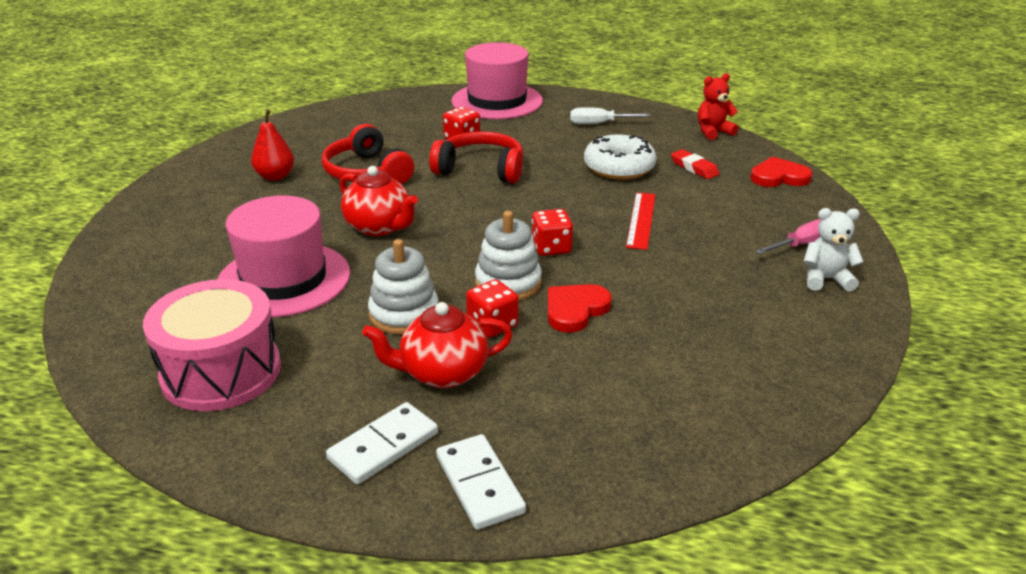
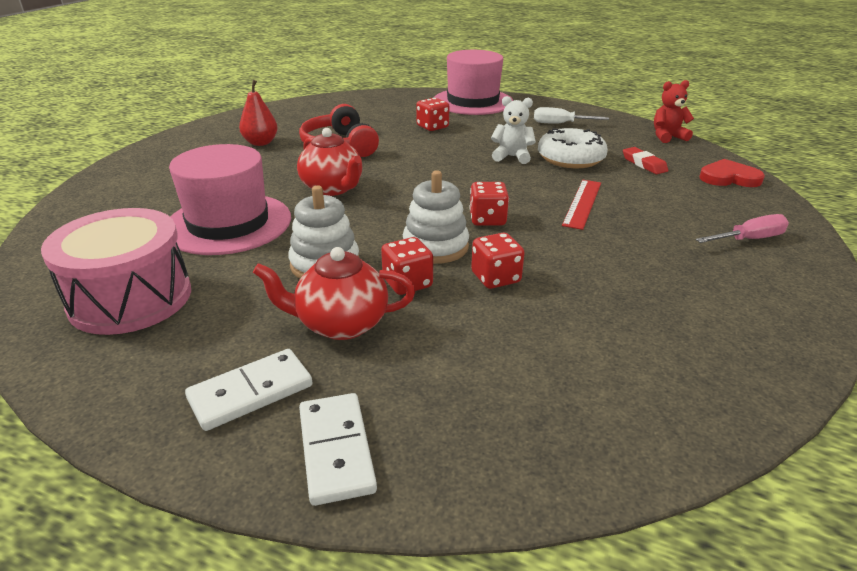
camera: 10 degrees right, 0 degrees up
(481, 169) = (441, 151): red headphones -> none
(575, 310) = (495, 278): red heart -> red dice
(826, 279) = (772, 275): white teddy bear -> white teddy bear (512, 157)

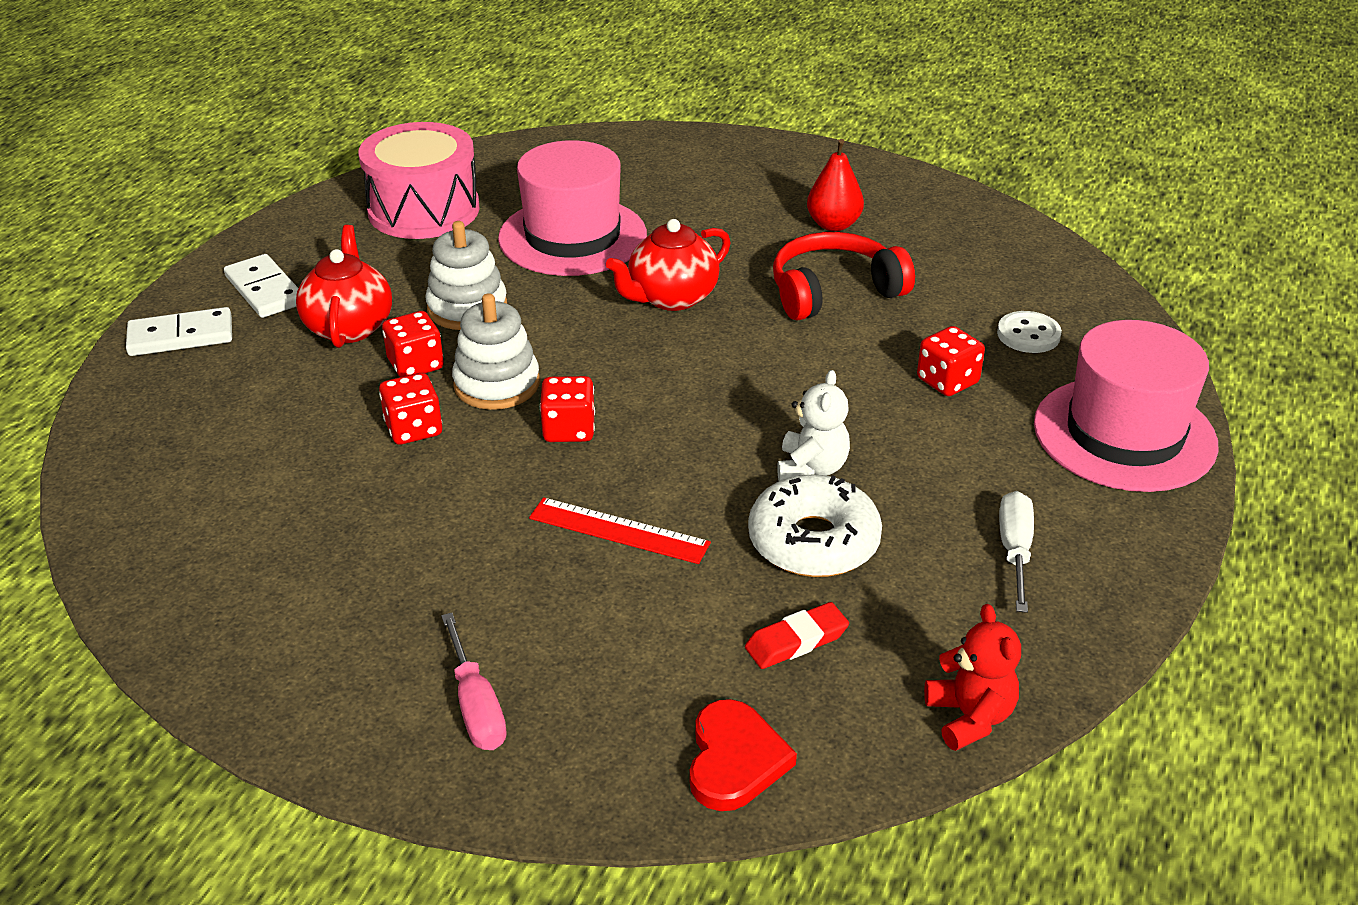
camera: 90 degrees right, 5 degrees up
(392, 110) = (1028, 335): none -> white button

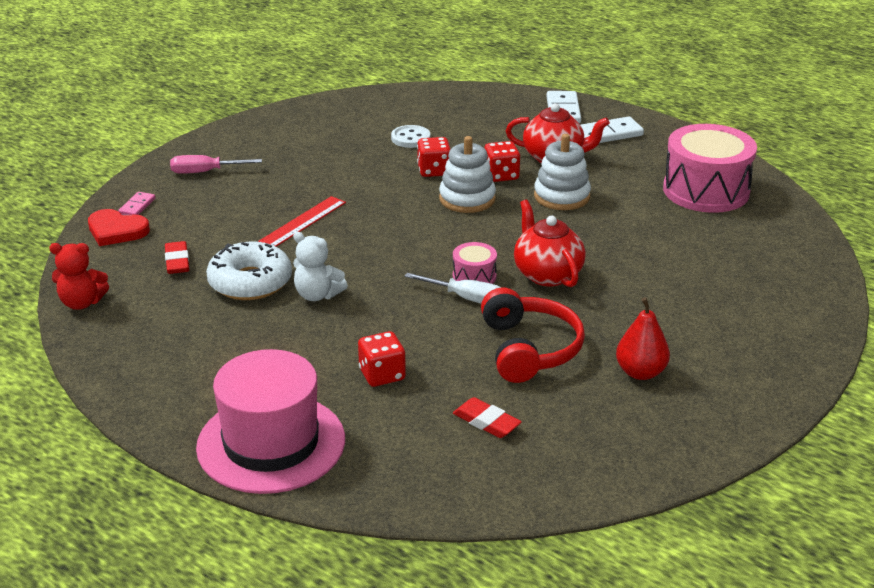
camera: 105 degrees right, 5 degrees down
(569, 429) = (407, 217): red dice -> none
(572, 236) = (651, 245): pink hat -> none
(637, 763) = (137, 206): none -> pink domino
(702, 349) = (474, 276): none -> pink drum
(978, 301) = (486, 422): none -> red eraser
(1014, 550) = (190, 354): white screwdriver -> white screwdriver (467, 298)
(1028, 335) = (424, 435): white button -> white button (410, 138)

